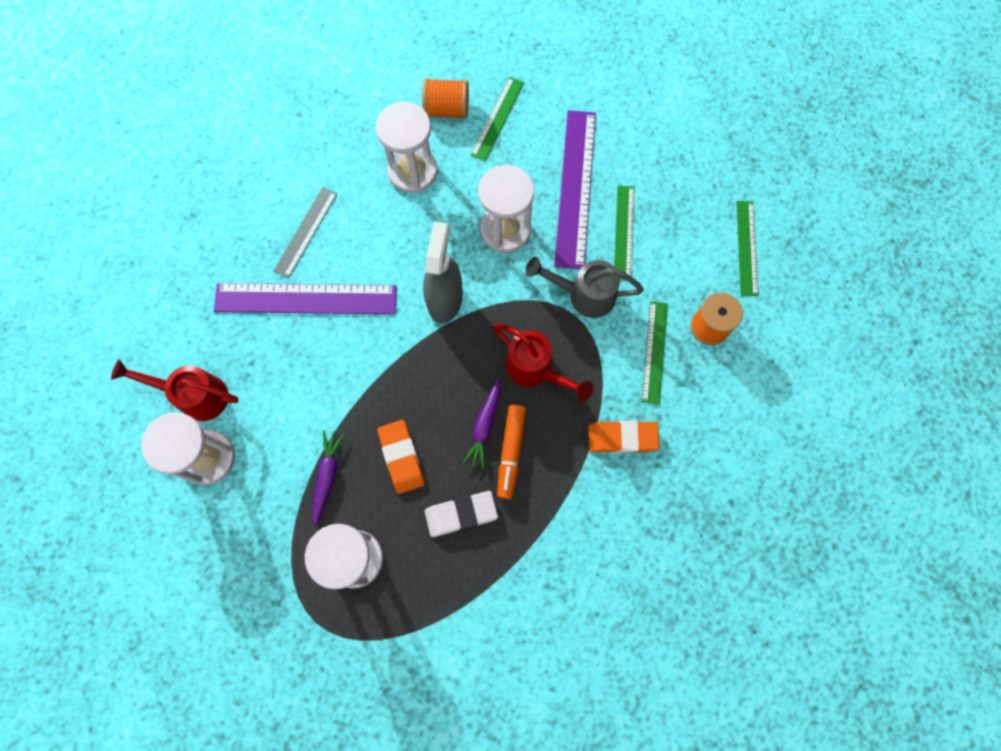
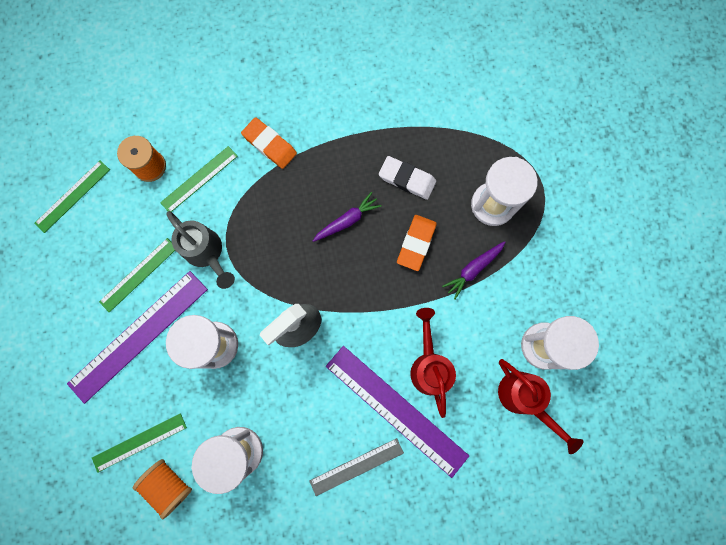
camera: 140 degrees left, 5 degrees up
(511, 452) = (345, 191): orange marker -> none
(536, 370) = (284, 229): red watering can -> red watering can (429, 365)

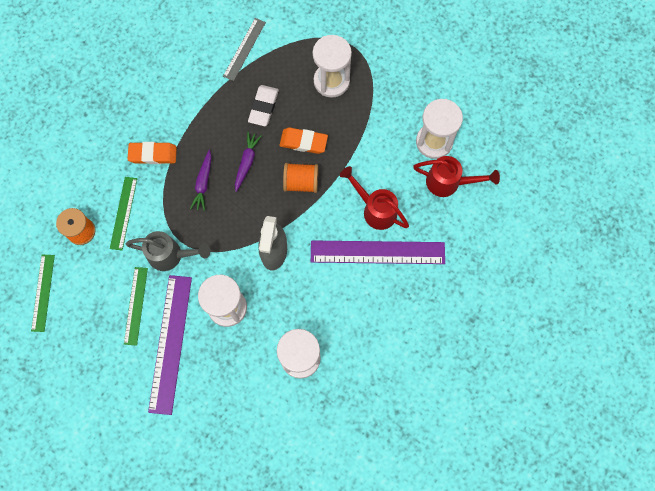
camera: 40 degrees left, 5 degrees down
(139, 442) = (230, 407): green ruler -> none
(169, 484) = (273, 416): orange spool -> orange spool (301, 182)
(356, 466) = (382, 306): grey ruler -> grey ruler (244, 49)
(407, 179) = (263, 107): white eraser -> white eraser turned 60 degrees counterclockwise
(416, 243) = (303, 142): orange eraser -> orange eraser turned 60 degrees counterclockwise
(473, 269) = (353, 130): purple carrot -> purple carrot (203, 183)

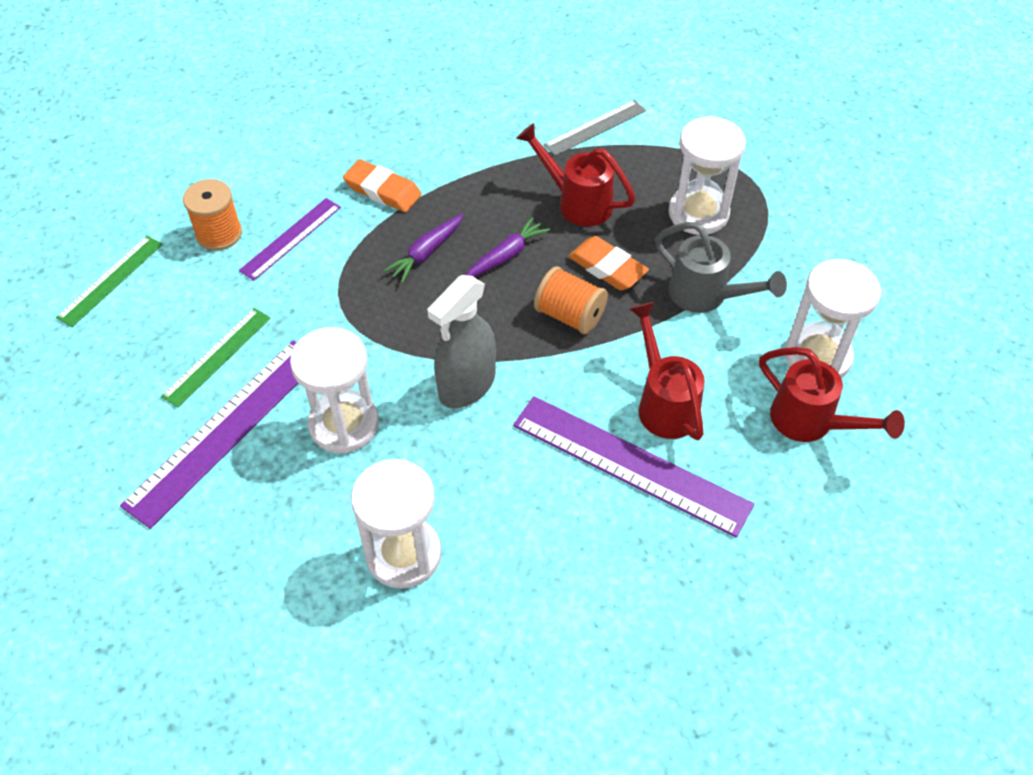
camera: 30 degrees right, 20 degrees down
(123, 213) = (291, 238): green ruler -> purple ruler
(171, 255) = (315, 318): grey watering can -> grey watering can (707, 296)
(263, 107) = (576, 202): white eraser -> red watering can

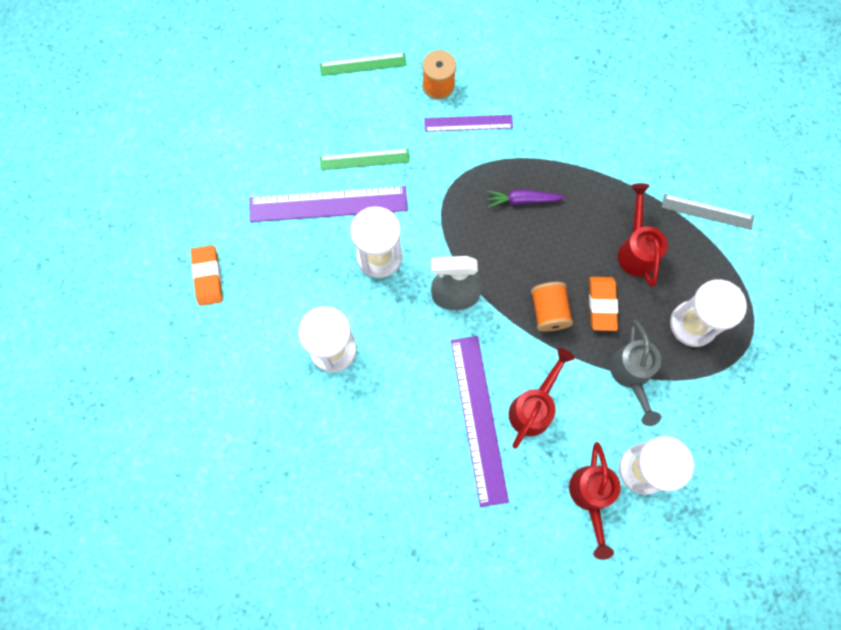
camera: 50 degrees right, 20 degrees up
(382, 190) = (545, 138): orange eraser -> orange eraser (208, 276)
(506, 255) = (560, 243): purple carrot -> none

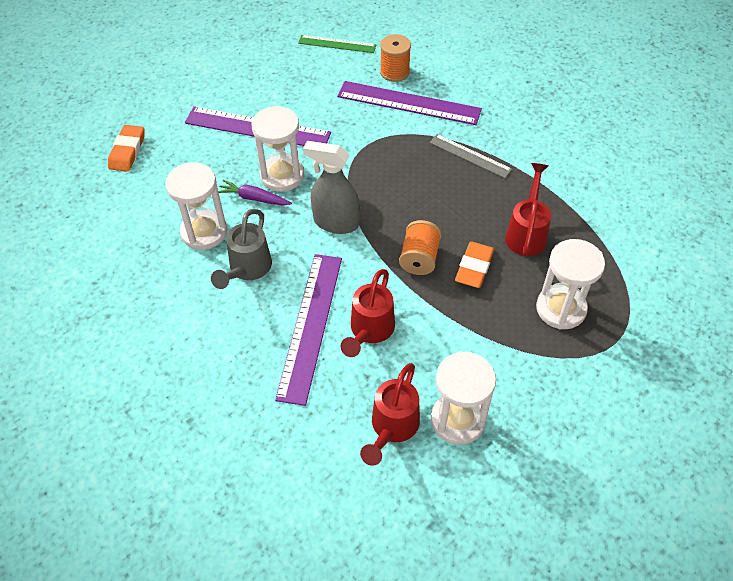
camera: 20 degrees right, 20 degrees down
(364, 159) = (305, 105): green ruler -> none
(468, 123) = (408, 103): purple ruler -> purple ruler, size x1.73
(522, 200) = (433, 168): purple carrot -> purple carrot (254, 198)
(534, 407) = (369, 331): red watering can -> red watering can turned 150 degrees clockwise
(631, 376) = (479, 334): grey watering can -> grey watering can (247, 270)
(707, 212) = (610, 222): grey ruler -> grey ruler (470, 156)

